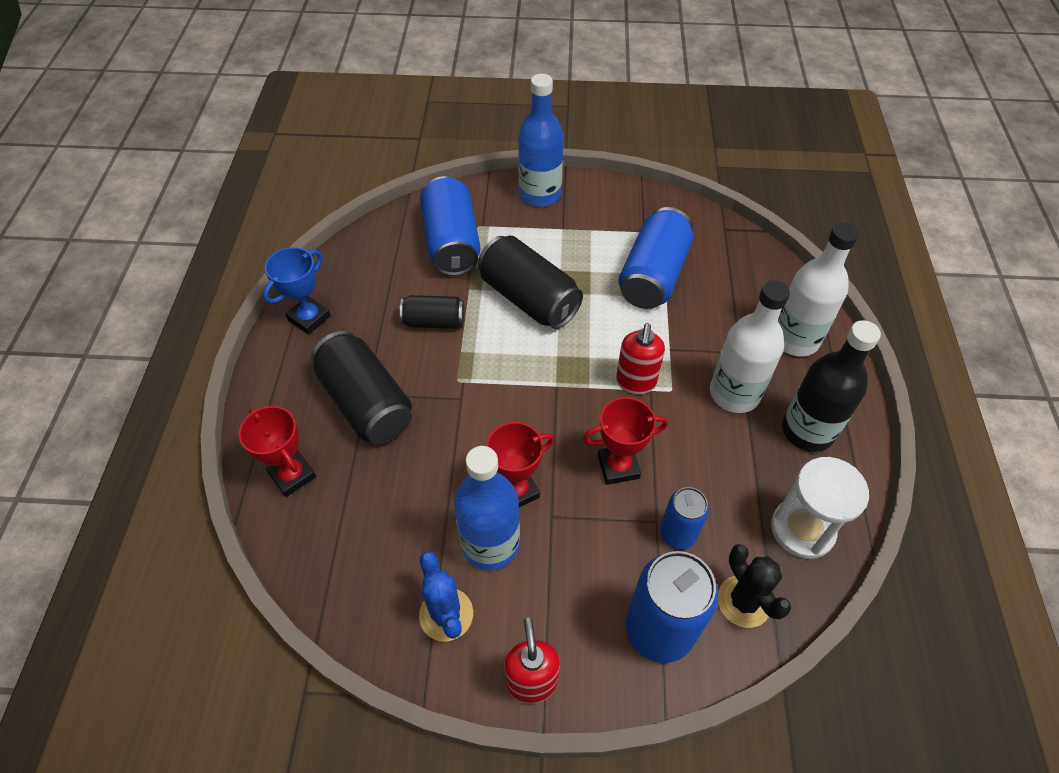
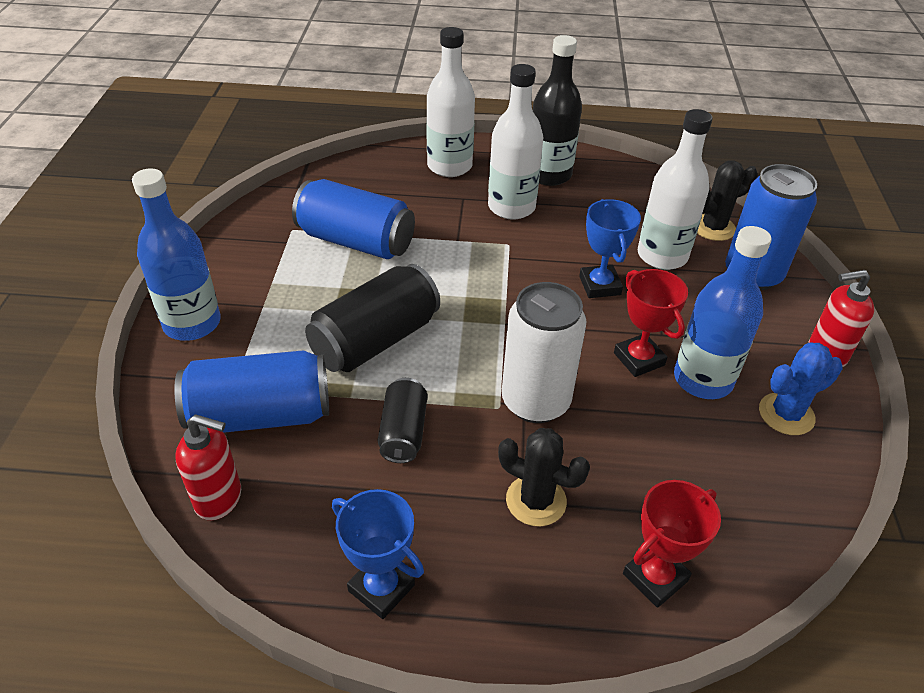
camera: 90 degrees left, 10 degrees down
(366, 403) = (536, 500): black can -> black cactus
(463, 406) = (535, 401): none -> white can
(618, 467) = (599, 285): red trophy -> blue trophy
(635, 382) = (499, 266): red soap dispenser -> red soap dispenser (219, 499)
(677, 534) = (662, 256): blue can -> white bottle
(802, 529) = (643, 191): white hourglass -> none

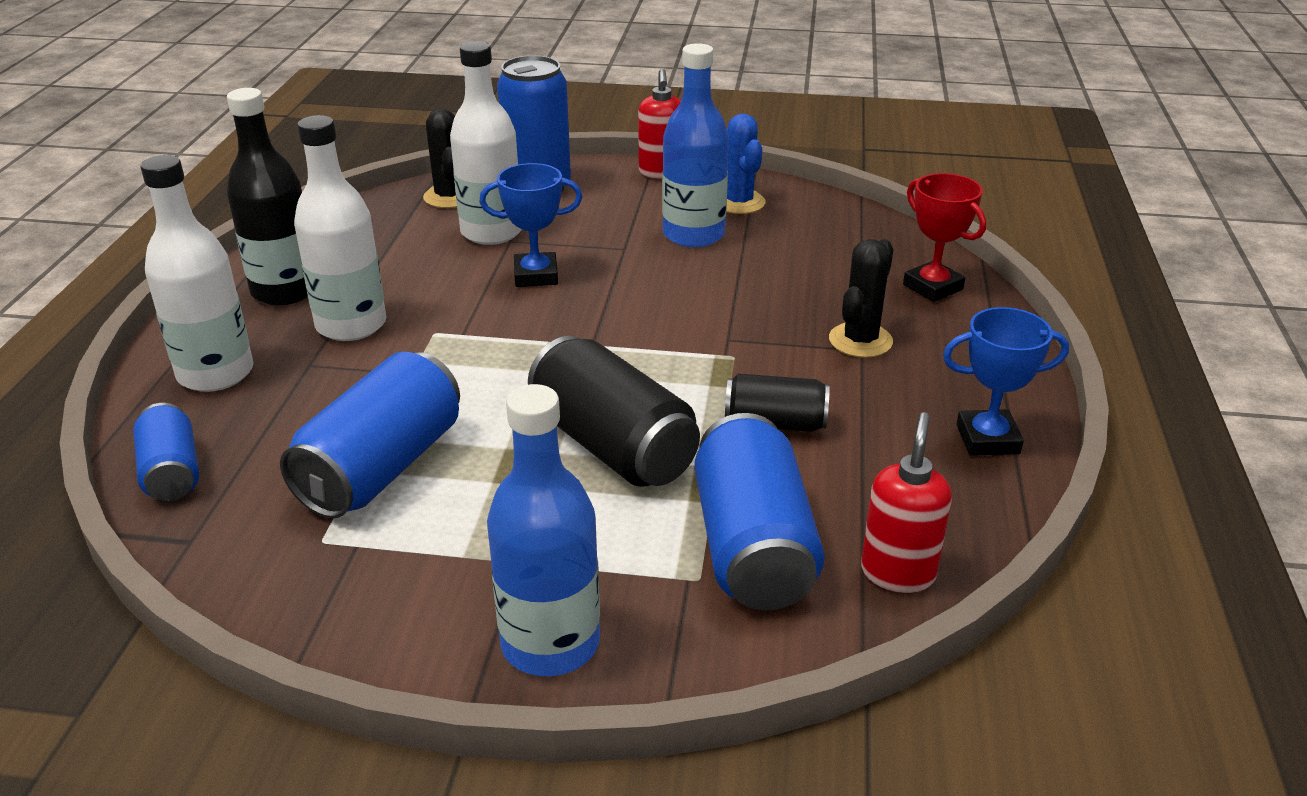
camera: 85 degrees left, 10 degrees down
(355, 170) = (171, 472): none -> blue can
(381, 588) = (987, 439): blue trophy -> blue trophy turned 45 degrees clockwise
(535, 401) = (724, 331): white can -> none
(639, 359) = (662, 265): red trophy -> none

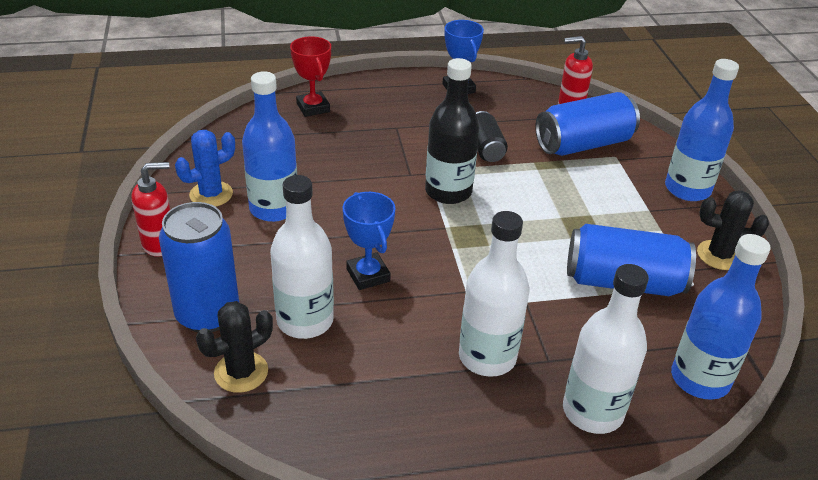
camera: 110 degrees left, 5 degrees up
(171, 472) = (700, 379): blue can -> blue bottle
(285, 290) = (459, 423): black bottle -> black bottle (448, 192)
(613, 446) = (542, 198): black can -> none
(860, 340) = (387, 128): black cactus -> black cactus (719, 255)
(932, 287) = (313, 108): red trophy -> red trophy turned 60 degrees counterclockwise

